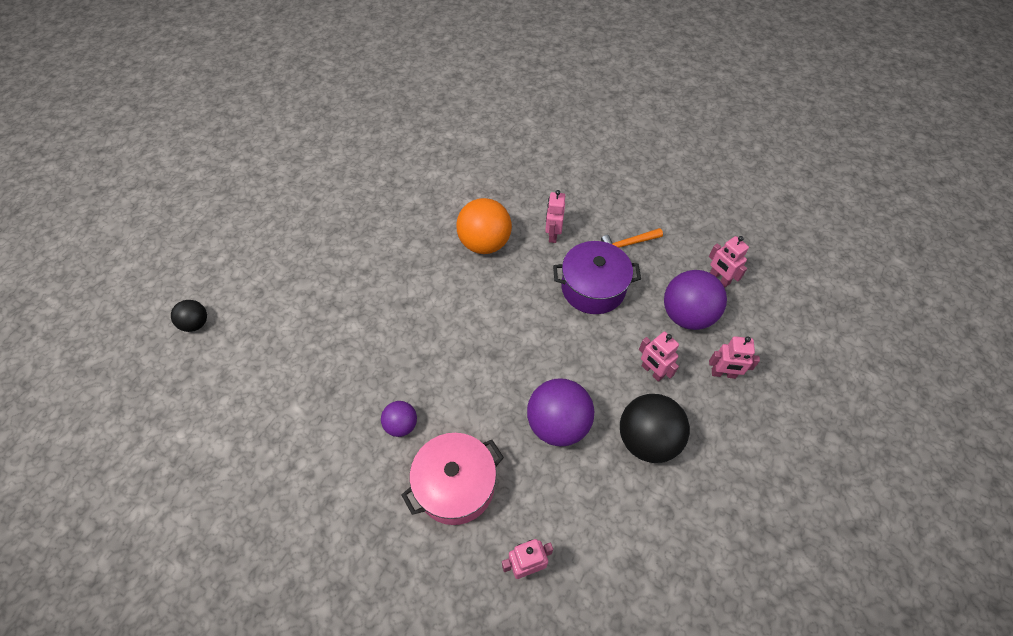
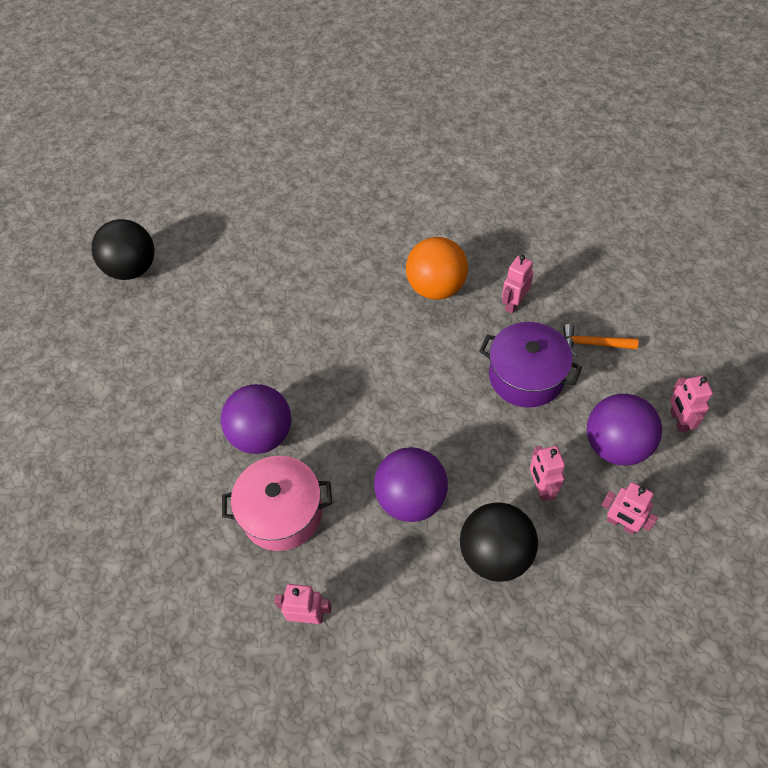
camera: 30 degrees right, 0 degrees up
(196, 324) = (133, 269): black ball -> black ball, size x1.84
(401, 425) = (262, 435): purple ball -> purple ball, size x1.84

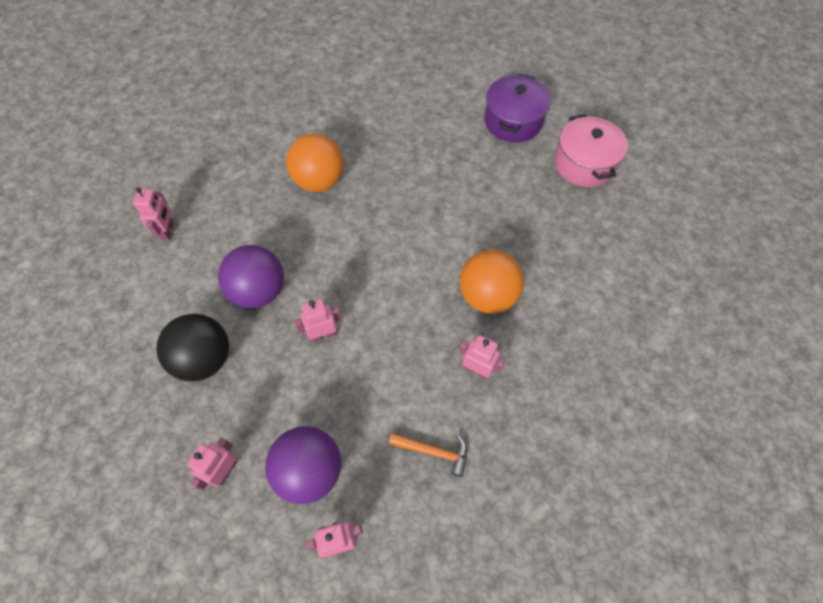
camera: 80 degrees right, 5 degrees up
(133, 269) = (473, 72): black ball -> none
(262, 435) = (319, 181): purple ball -> orange ball
(282, 513) = (251, 204): pink pot -> pink pot (584, 164)
(526, 376) = (387, 383): purple pot -> purple pot (513, 121)
(541, 488) = (265, 397): pink robot -> pink robot (323, 334)
(593, 344) = (433, 452): orange hammer -> orange hammer turned 105 degrees clockwise

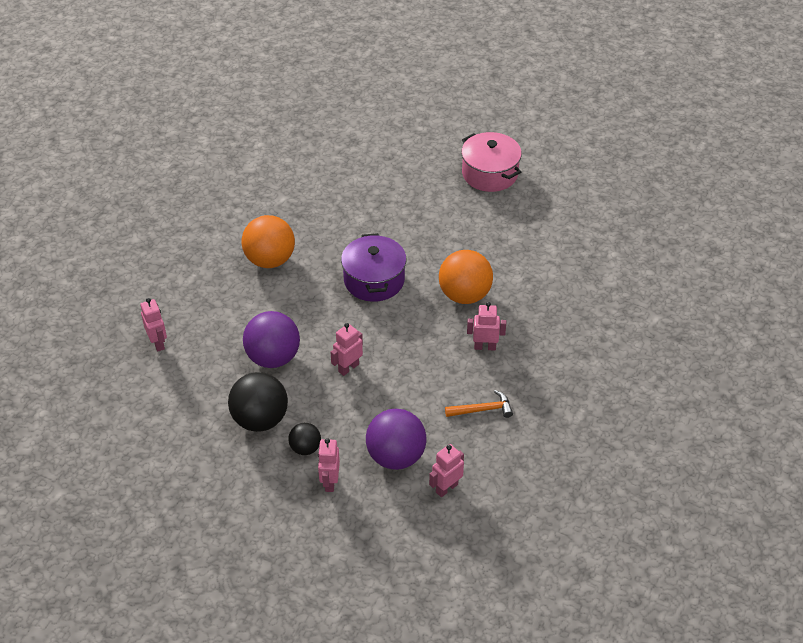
camera: 25 degrees left, 15 degrees down
(226, 415) = (305, 448): none -> black ball
(513, 121) = (412, 159): purple pot -> purple pot (374, 280)

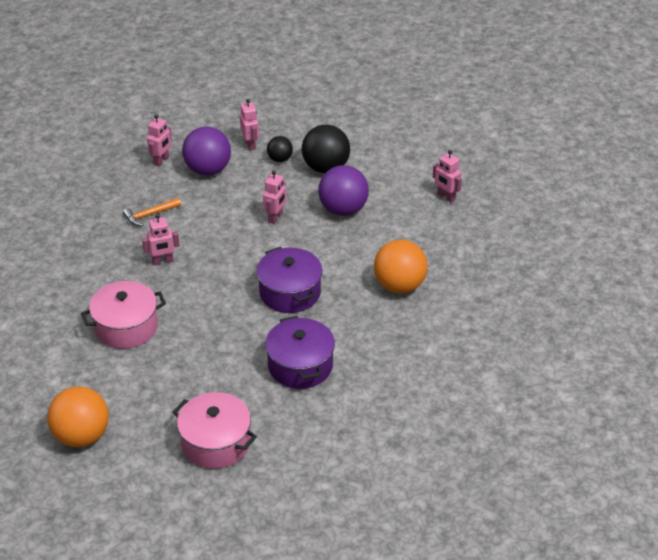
camera: 160 degrees right, 5 degrees down
(397, 213) = (300, 366): none -> purple pot
(464, 295) = (197, 301): orange ball -> orange ball (82, 436)
(538, 286) = (126, 327): none -> pink pot

